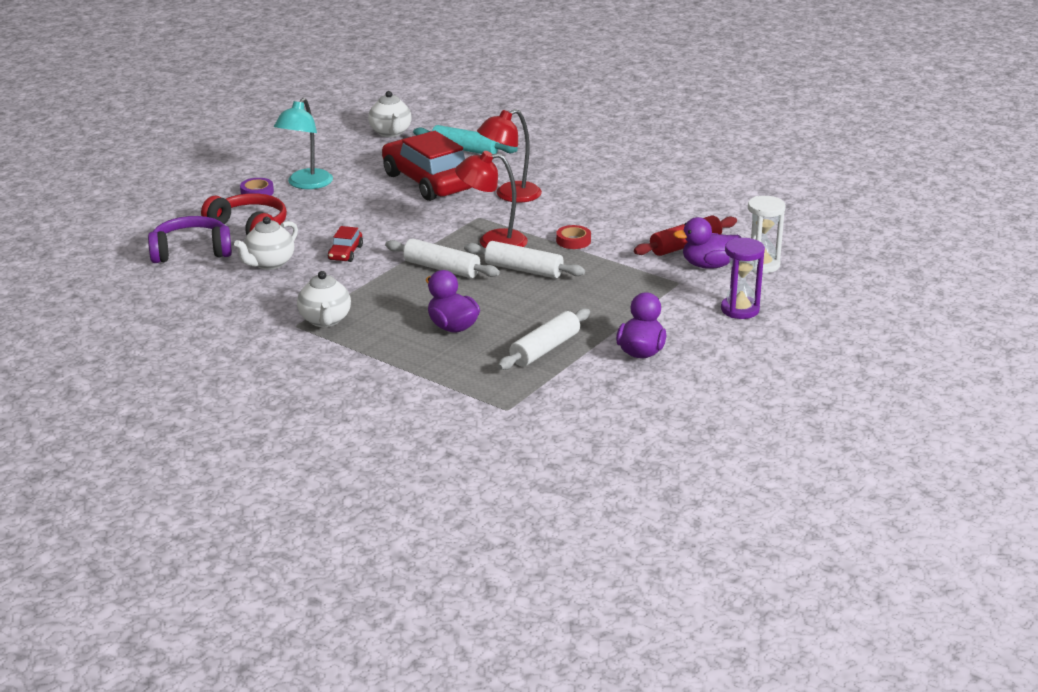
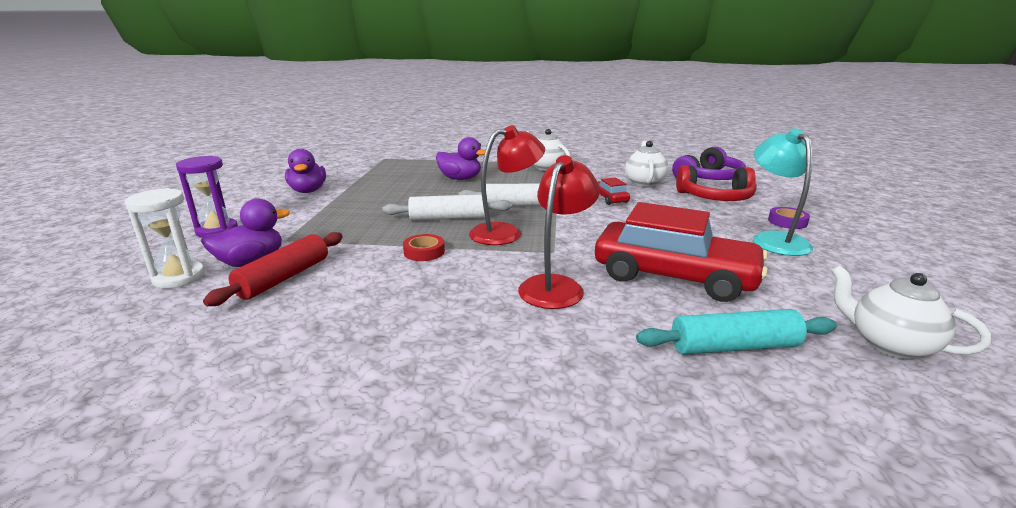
camera: 150 degrees right, 5 degrees down
(545, 349) = (382, 180): white rolling pin -> none

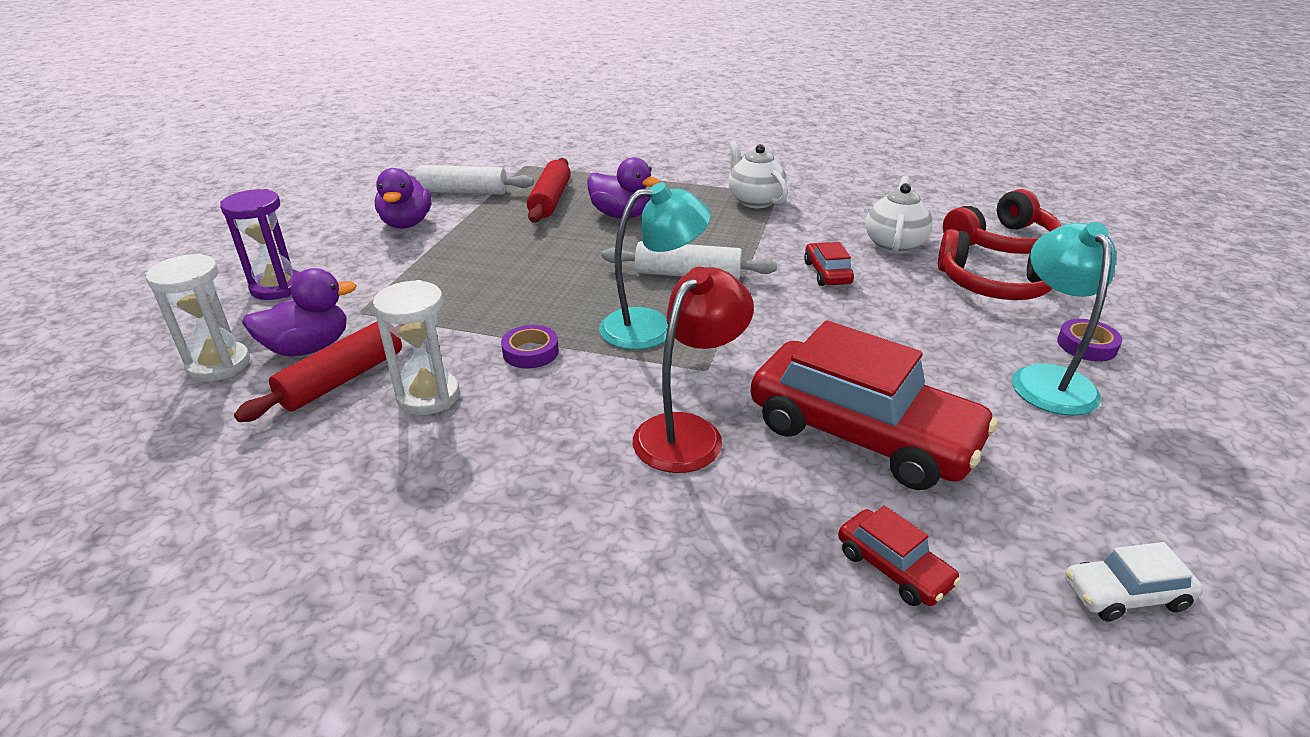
camera: 10 degrees right, 10 degrees up
(355, 282) = (428, 396): none -> white hourglass
(408, 174) = (550, 200): none -> red rolling pin
(424, 252) = (530, 352): red tape -> purple tape
(448, 218) = (581, 291): white rolling pin -> white rolling pin (463, 192)
(505, 232) = (652, 327): red lamp -> turquoise lamp
(709, 178) = (1002, 243): purple headphones -> red headphones
(733, 346) = (893, 568): turquoise rolling pin -> red car
(889, 344) = (1125, 595): white teapot -> white car

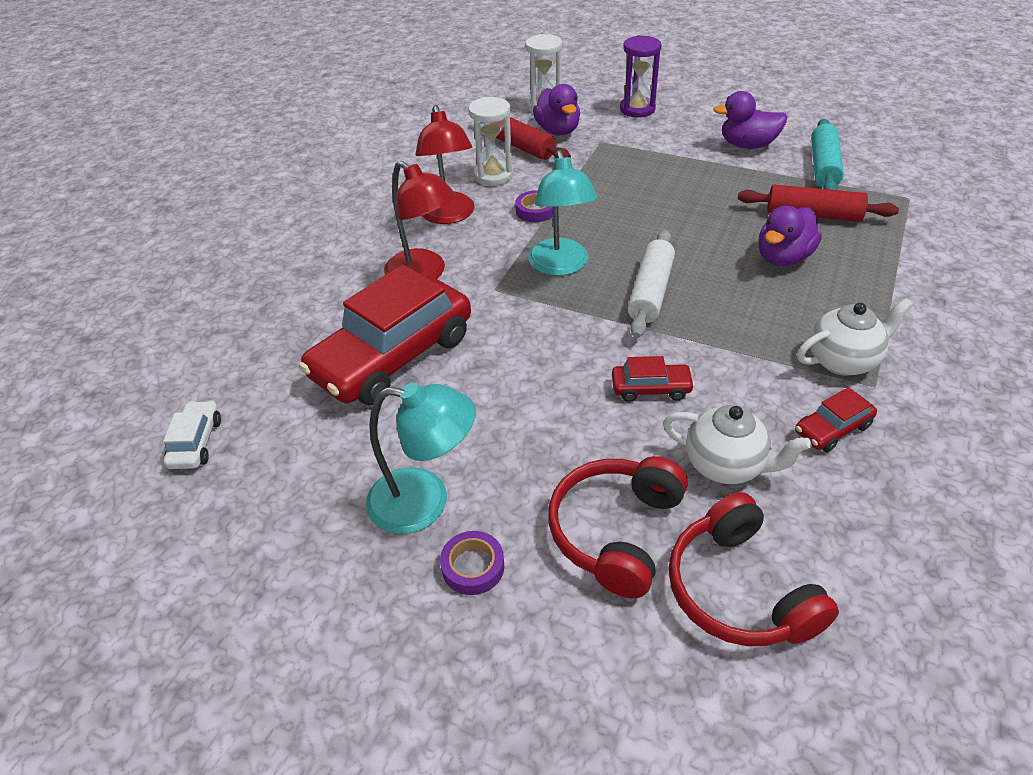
camera: 100 degrees right, 10 degrees up
(463, 192) = (823, 166): white rolling pin -> turquoise rolling pin
(539, 427) = (449, 216): none -> red lamp
(893, 568) = (271, 342): red car -> red car (832, 429)

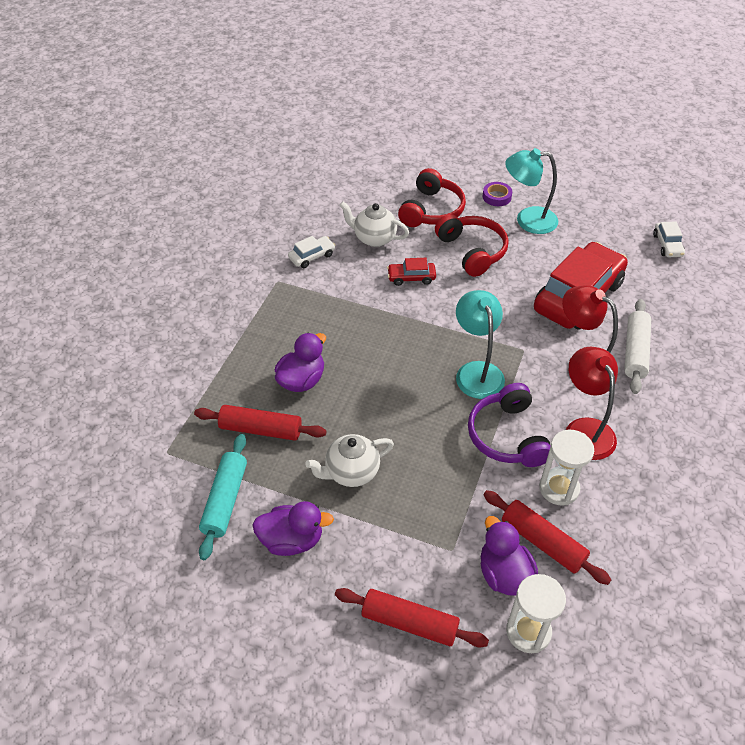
camera: 175 degrees right, 5 degrees up
(535, 210) = (507, 436): purple tape -> purple headphones
(637, 109) = (409, 623): purple hourglass -> red rolling pin
(651, 292) = (407, 347): white rolling pin -> white rolling pin (635, 351)
(738, 590) = (378, 191): red headphones -> red headphones (472, 251)
(832, 429) = (312, 256): red car -> white car
(843, 360) = (290, 296): white teapot -> white teapot (351, 472)

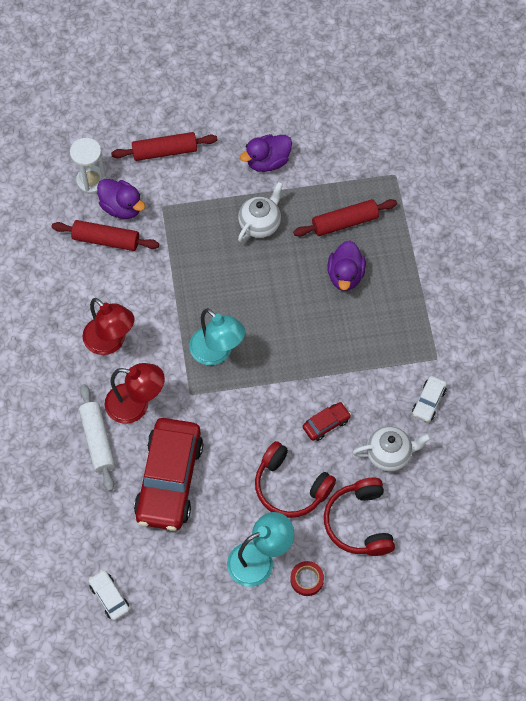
camera: 150 degrees right, 15 degrees up
(225, 500) = (329, 164): turquoise rolling pin -> none
(496, 197) = (307, 579): purple tape -> red tape
(507, 436) = (166, 307): purple headphones -> none
(559, 488) = (111, 284): white hourglass -> none

